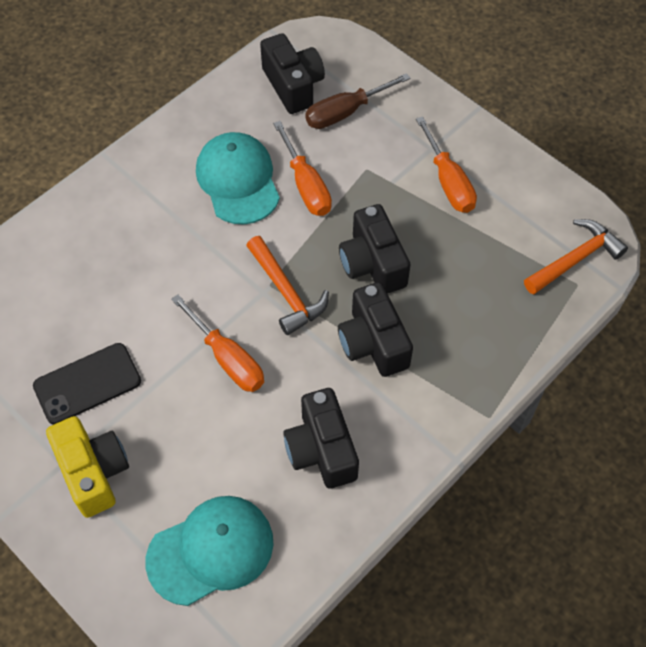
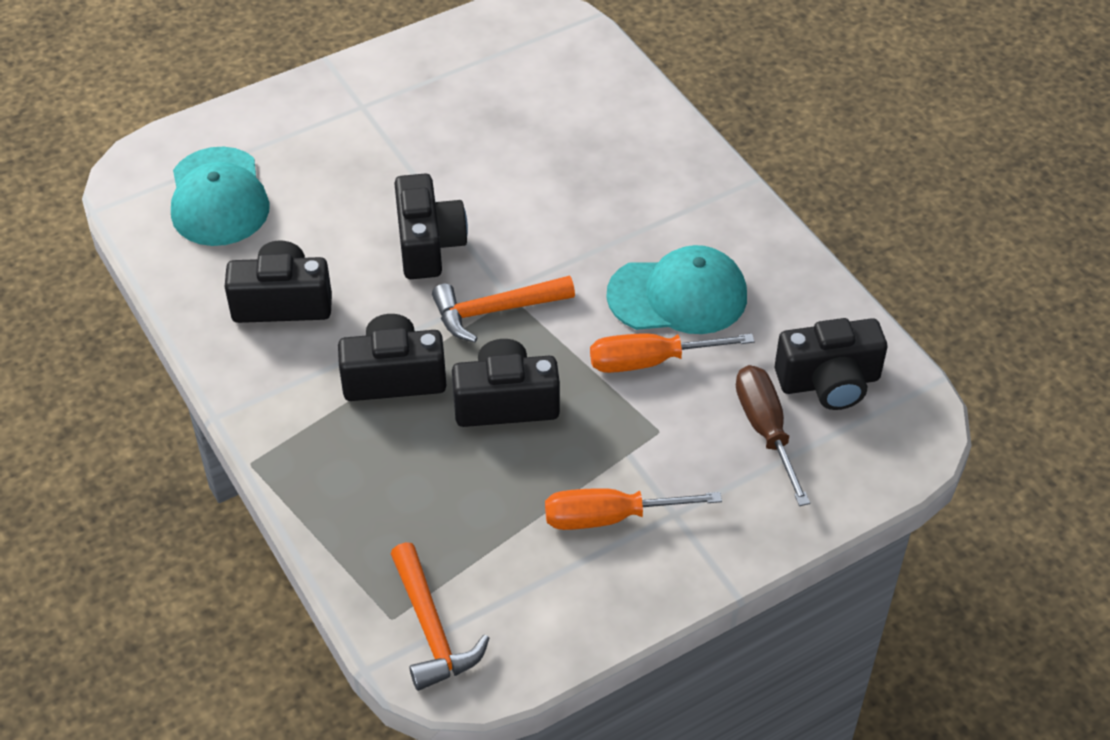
camera: 105 degrees right, 10 degrees down
(87, 383) = (444, 132): black phone -> none
(93, 472) = (342, 126): yellow camera -> none
(227, 358) = (428, 244): orange screwdriver -> black camera

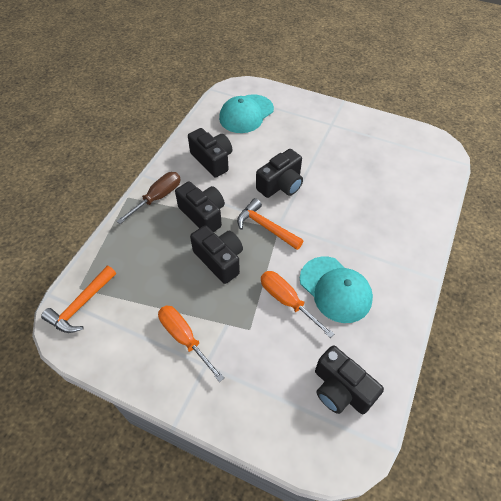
camera: 55 degrees right, 5 degrees up
(766, 430) = (286, 377): brown screwdriver -> brown screwdriver (157, 198)

